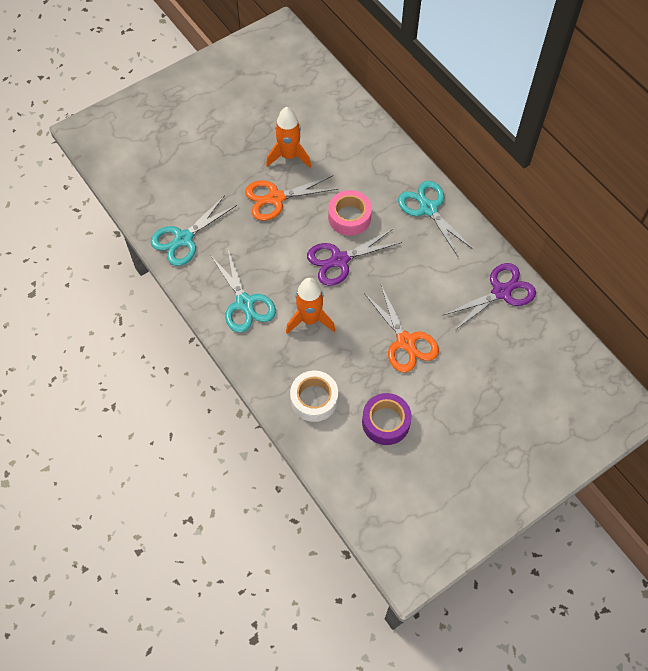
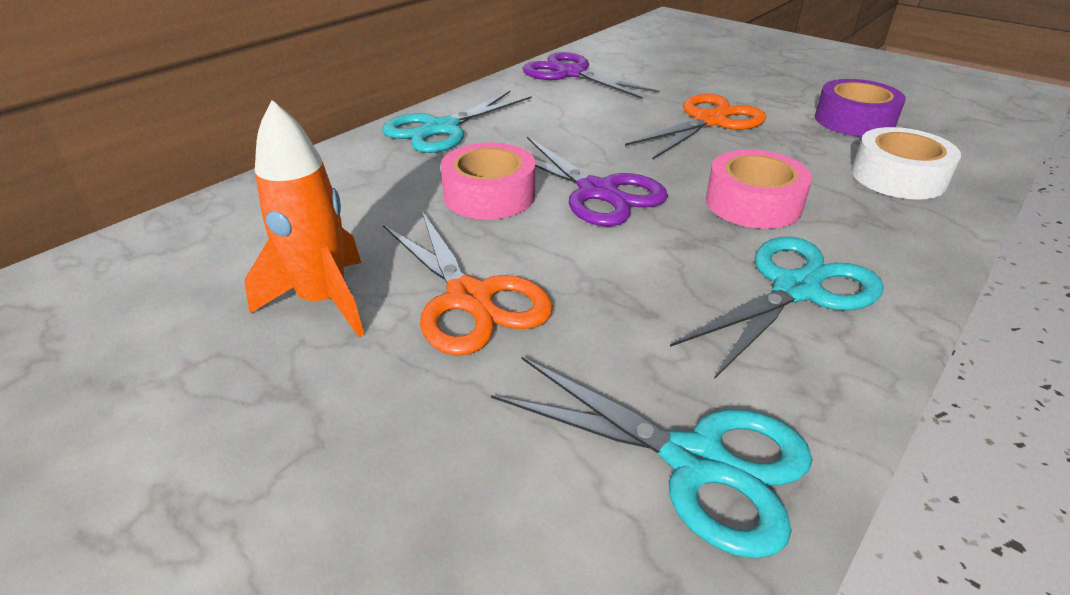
camera: 105 degrees left, 25 degrees down
(310, 319) = (753, 203): orange rocket -> pink tape

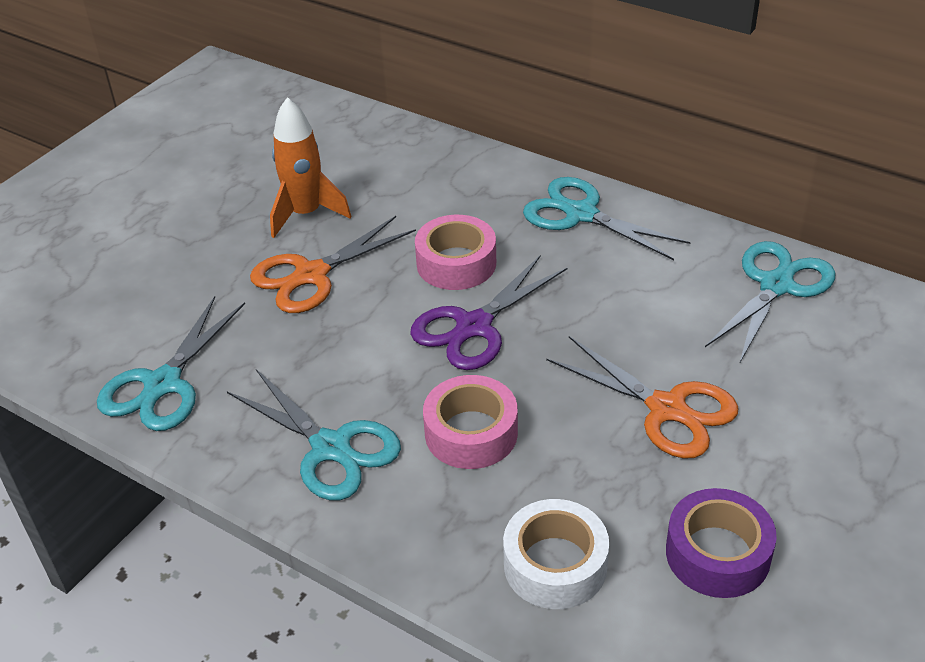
camera: 85 degrees right, 5 degrees up
(571, 73) = (776, 285): purple scissors -> turquoise scissors

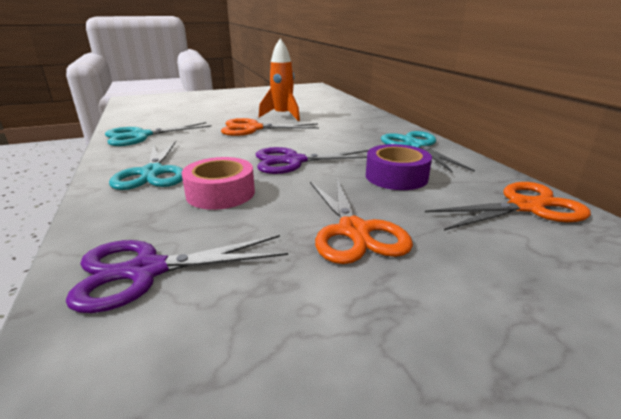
camera: 35 degrees right, 15 degrees down
(456, 263) = (322, 142): pink tape -> none
(555, 564) = (146, 271): white tape -> purple scissors
(717, 554) = (261, 336): purple tape -> purple tape (396, 177)
(776, 285) = (525, 207): turquoise scissors -> orange scissors

